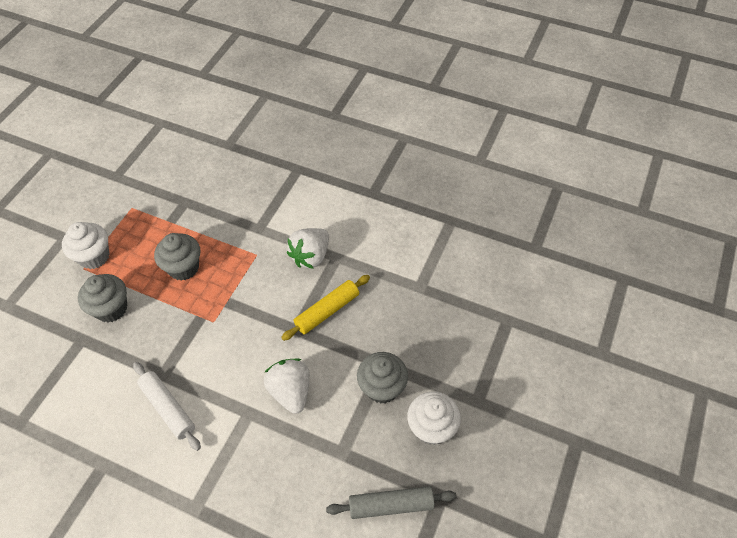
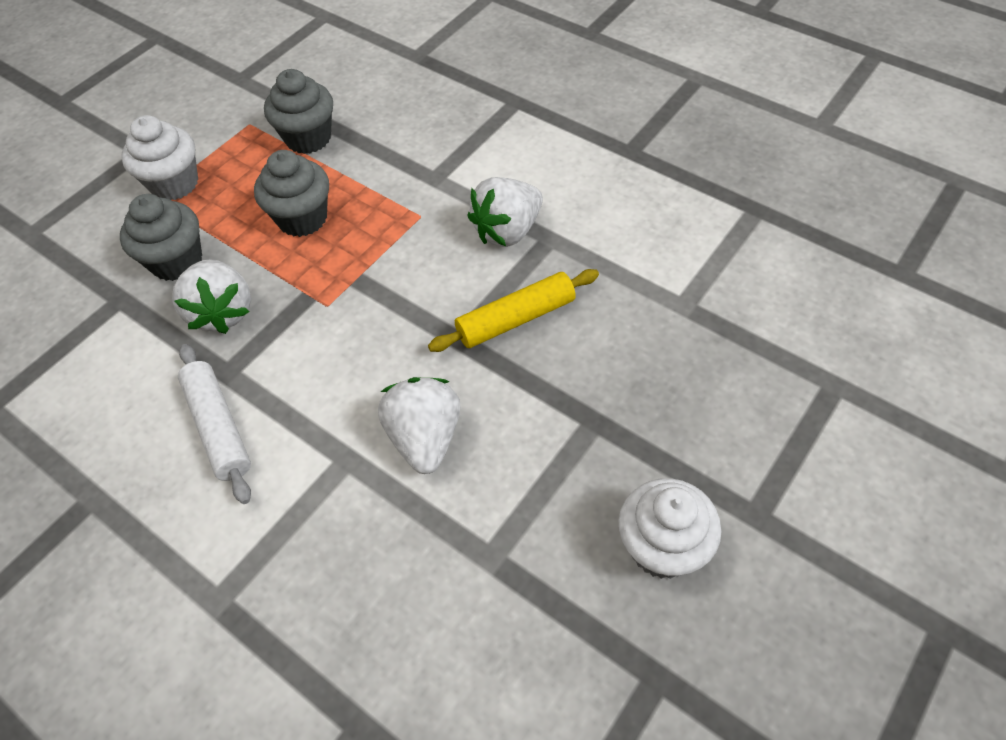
camera: 15 degrees right, 0 degrees up
(150, 337) = (222, 312): none -> white strawberry
(382, 387) = (585, 460): grey cupcake -> grey cupcake (308, 138)
(391, 505) = (560, 673): grey rolling pin -> none

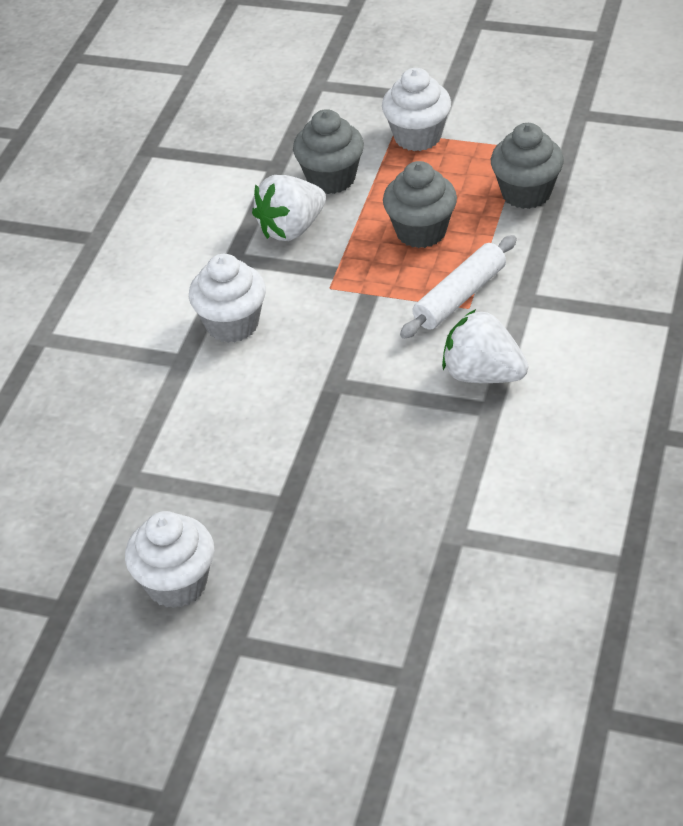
camera: 70 degrees right, 10 degrees down
(218, 427) = (180, 276): white rolling pin -> white rolling pin (459, 296)
(324, 399) = (232, 324): none -> white cupcake
(425, 437) = (221, 399): white strawberry -> none
(516, 319) = (375, 415): yellow rolling pin -> none

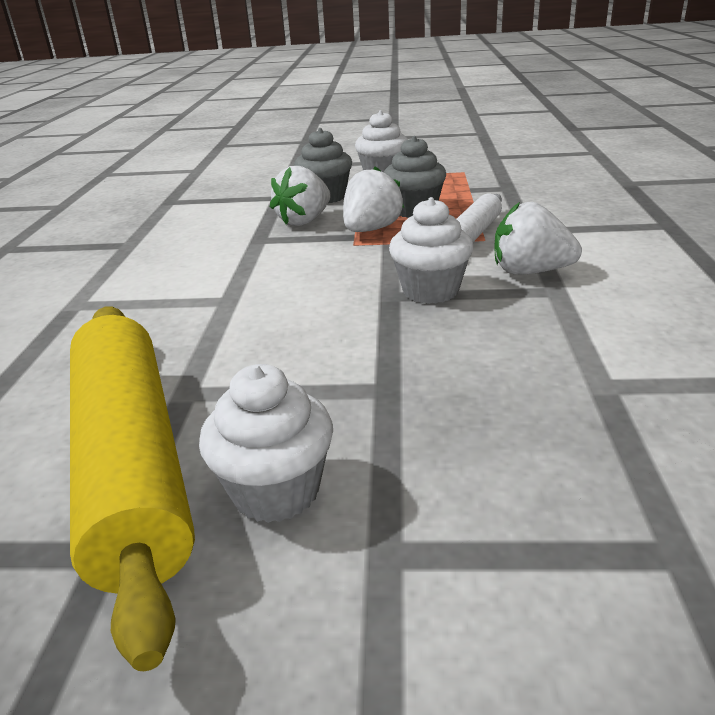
camera: 15 degrees left, 15 degrees down
(83, 541) = (133, 463): none -> yellow rolling pin
(232, 324) = (271, 273): white cupcake -> white cupcake (430, 291)
(357, 263) = (371, 230): none -> white strawberry
(526, 193) = (484, 187): grey cupcake -> none

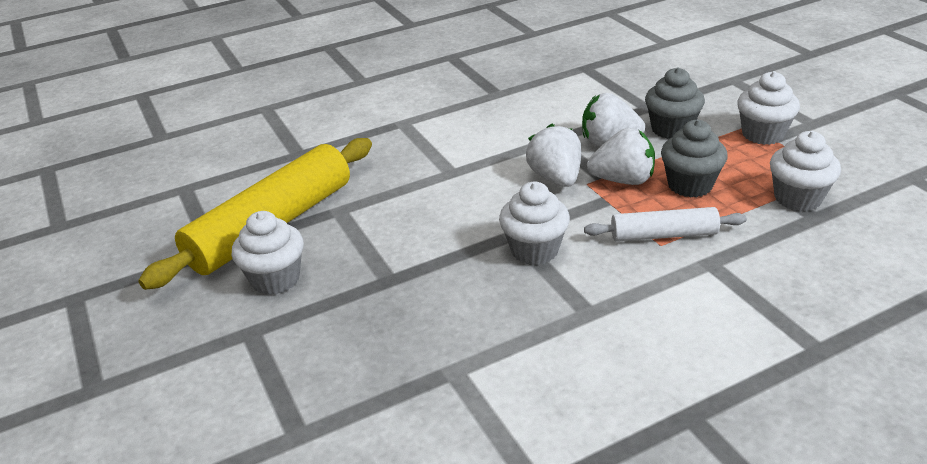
camera: 60 degrees right, 5 degrees up
(478, 186) = (797, 198): none -> white cupcake
(530, 272) = (613, 289): white strawberry -> white strawberry (556, 178)

